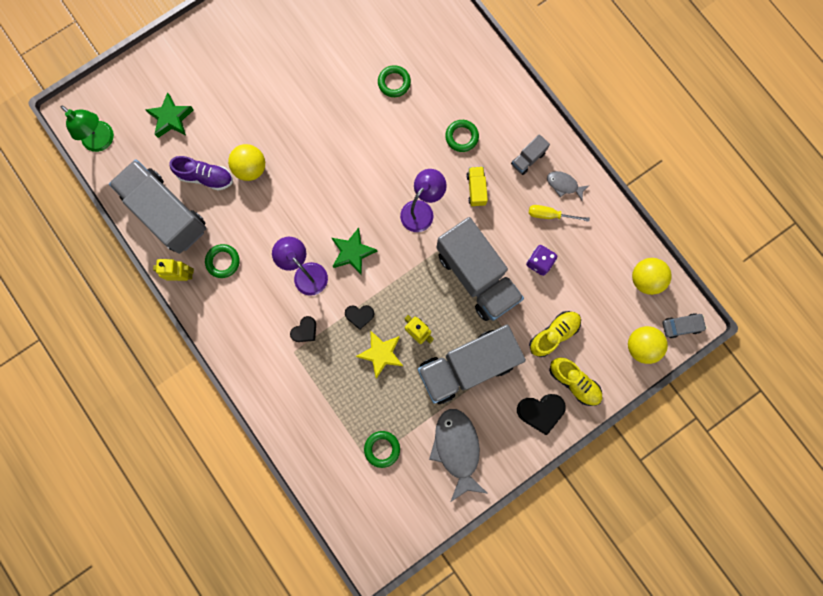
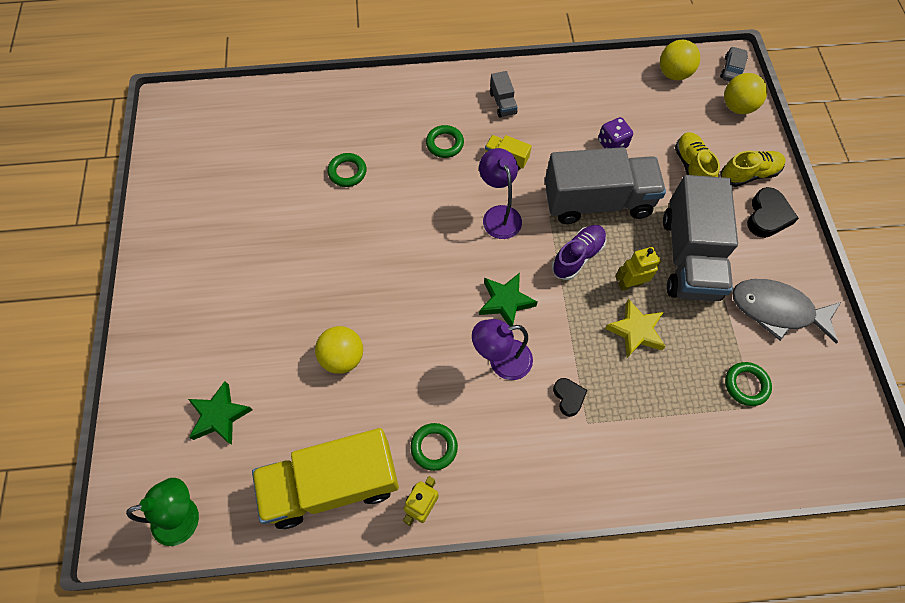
camera: 60 degrees left, 15 degrees down
(167, 213) = (332, 484): grey truck -> yellow truck
(206, 177) = (319, 413): purple shoe -> purple shoe (577, 256)
(359, 316) = (581, 331): black heart -> none
(550, 215) = (569, 113): yellow screwdriver -> none
(564, 185) = (546, 89): grey fish -> none

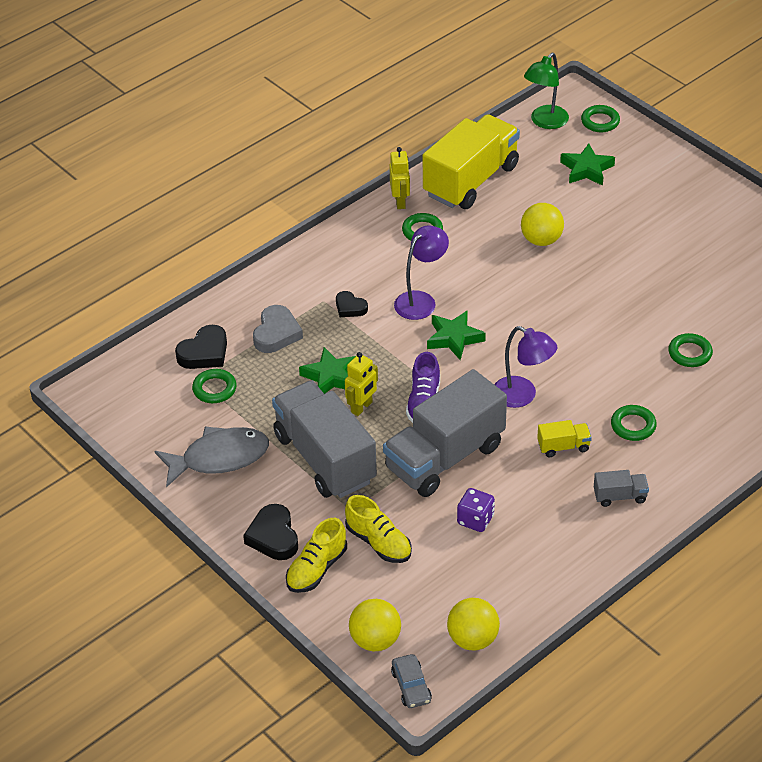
camera: 145 degrees right, 20 degrees down
(139, 474) = (600, 121): none -> green ring
(502, 103) = (620, 496): grey truck -> grey truck turned 135 degrees clockwise
(635, 331) = (330, 376): yellow star -> green star
(655, 412) = (276, 333): none -> grey heart
(735, 435) = (204, 352): none -> black heart

